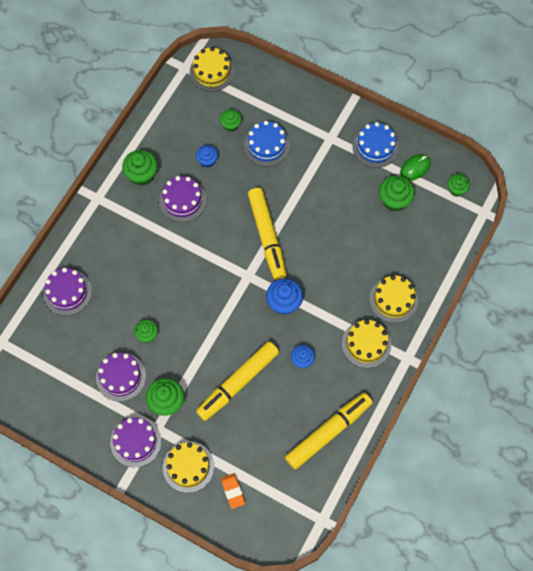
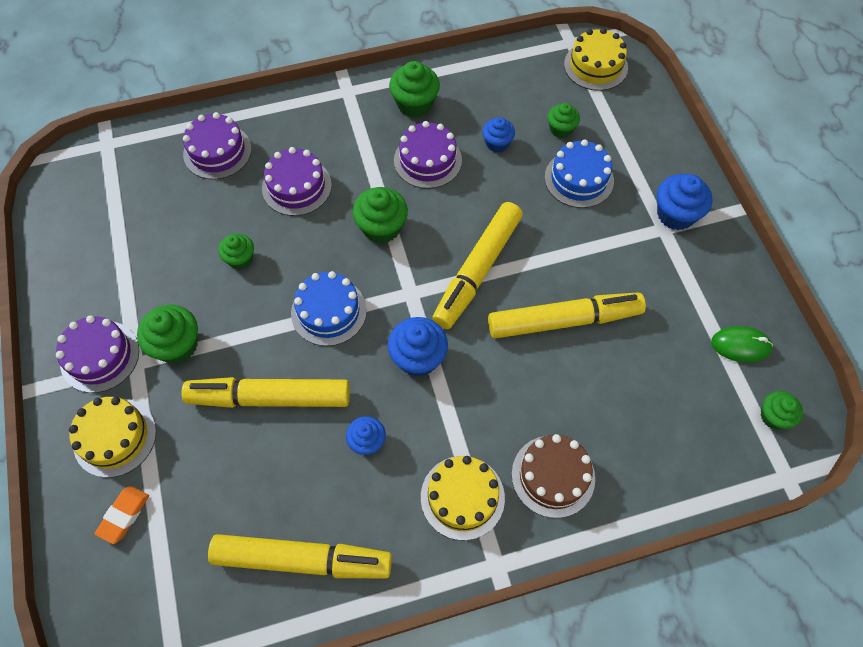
camera: 45 degrees right, 5 degrees down
(121, 377) = (166, 276): purple cake -> purple cake (296, 186)
(329, 125) = (675, 214): none -> blue cupcake
(330, 225) = (563, 320): none -> yellow marker
(375, 147) = (711, 281): blue cake -> blue cake (329, 311)
(393, 300) = (553, 476): yellow cake -> brown cake
(394, 200) = (675, 360): green cupcake -> green cupcake (381, 227)

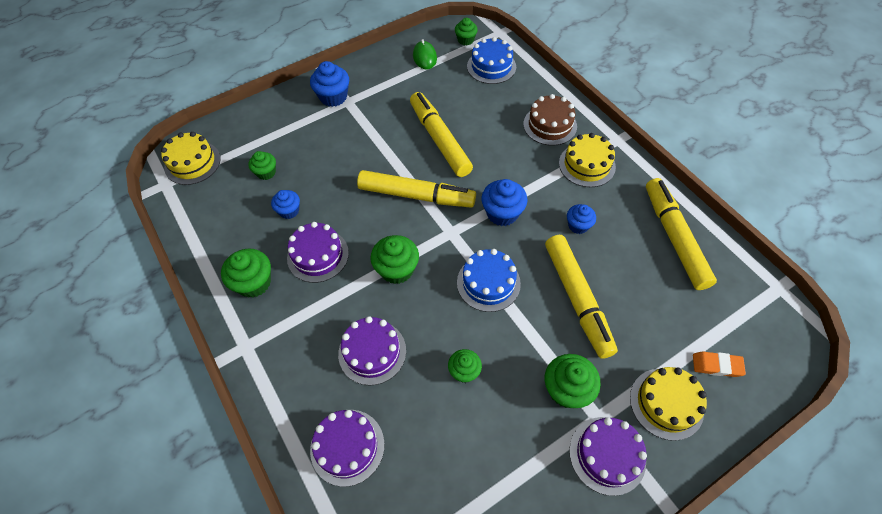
camera: 105 degrees left, 5 degrees down
(579, 179) = (314, 153): blue cake -> blue cake (491, 66)

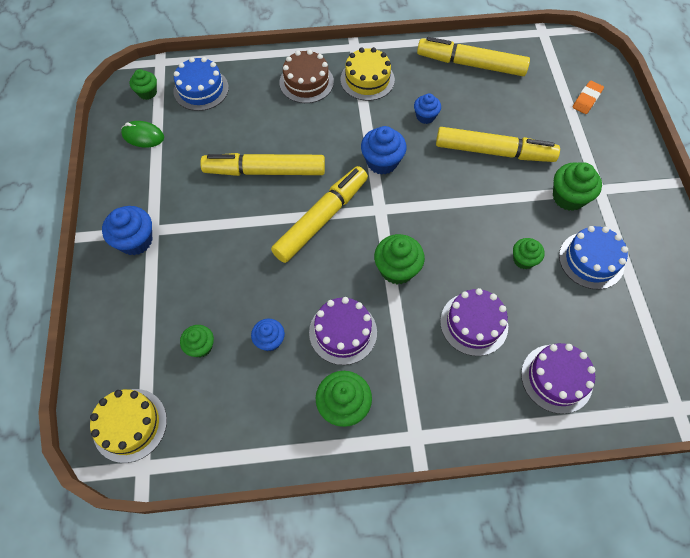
camera: 65 degrees left, 5 degrees up
(488, 283) = (448, 205): blue cake -> blue cake (591, 260)
(607, 455) = (628, 198): purple cake -> none
(666, 403) = (603, 143): yellow cake -> none

